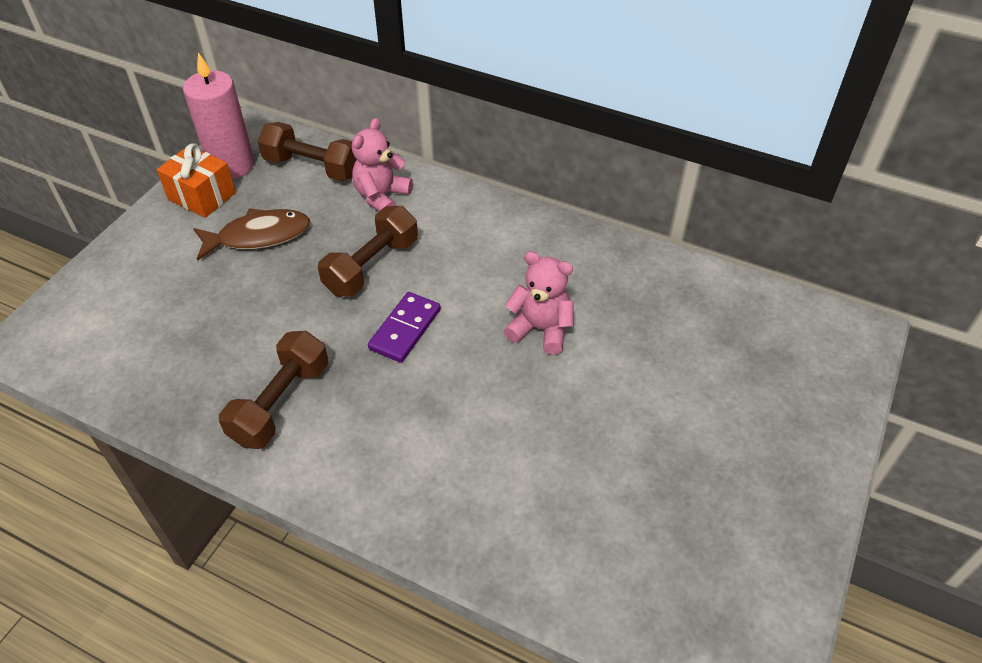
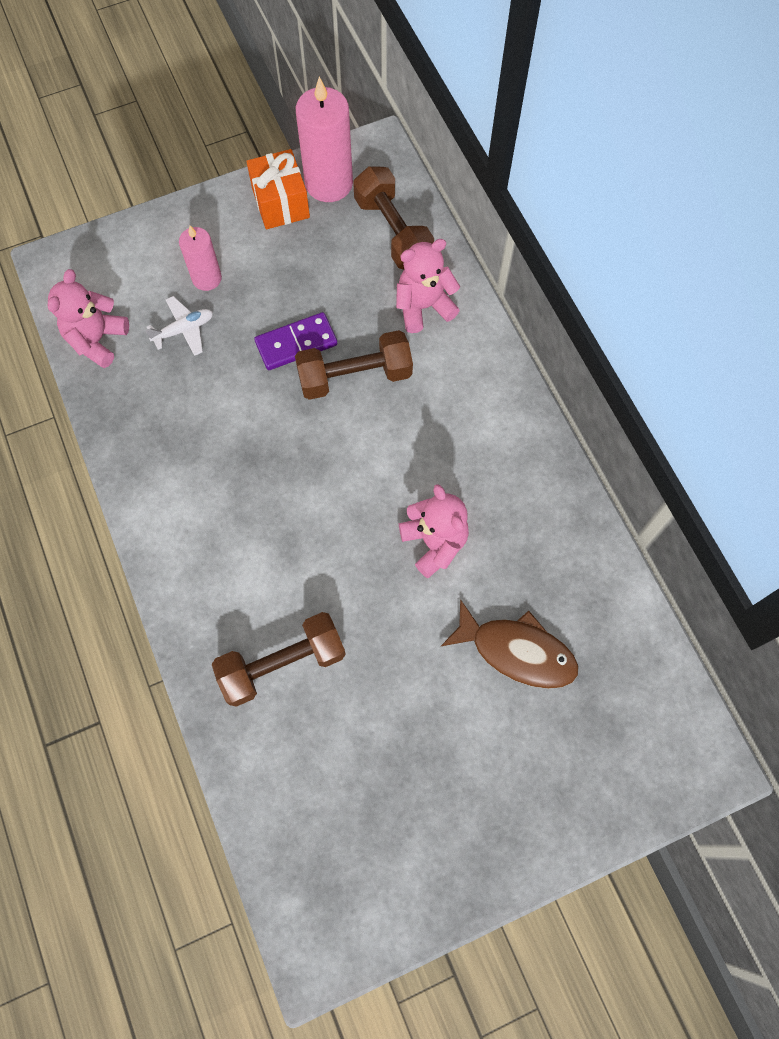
camera: 40 degrees right, 20 degrees up
(114, 372) = (97, 340): none -> pink teddy bear
(182, 275) = (207, 278): none -> pink candle
(193, 319) = (184, 330): none -> white plane
(258, 236) = (292, 279): brown fish -> brown fish (517, 651)
(280, 403) = (186, 457): brown dumbbell -> brown dumbbell (282, 664)
(405, 329) = (329, 459): purple domino -> purple domino (296, 343)

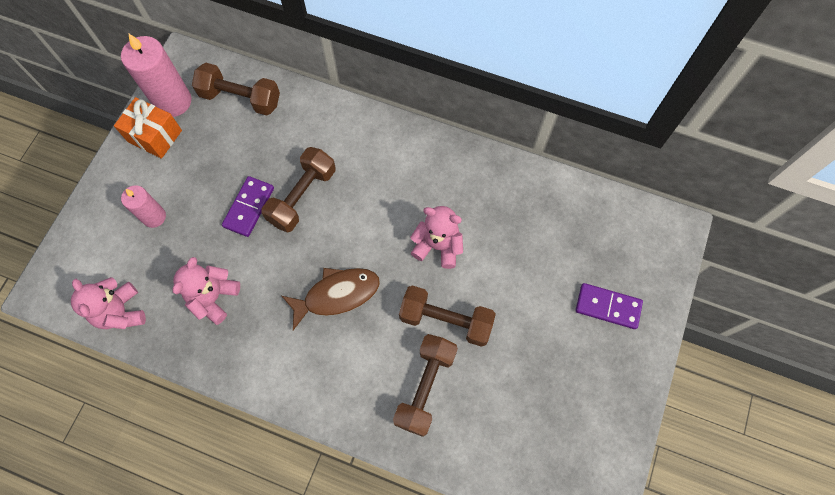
camera: 45 degrees left, 0 degrees up
(184, 330) = (171, 258): white plane -> none
(367, 621) = (446, 320): none -> brown dumbbell
(423, 307) = (301, 125): pink teddy bear -> pink teddy bear (214, 297)
(517, 651) = (535, 262): brown fish -> brown fish (337, 295)
(545, 769) = (608, 306): none -> purple domino

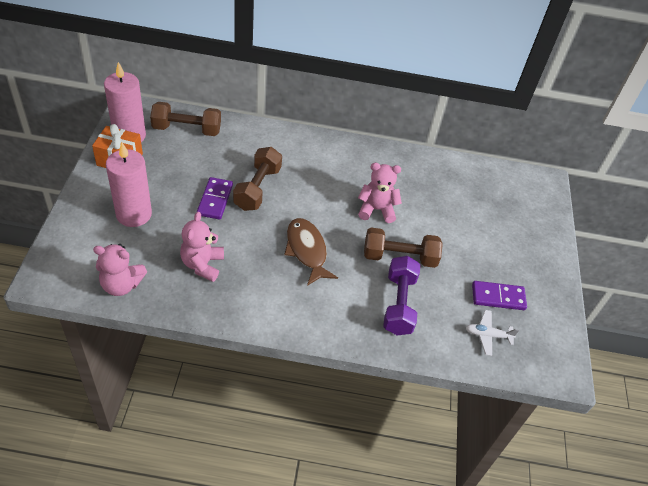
camera: 20 degrees left, 20 degrees down
(121, 312) = (121, 285): pink teddy bear -> pink teddy bear turned 45 degrees counterclockwise
(154, 217) = (134, 214): pink candle -> pink candle, size x1.68
(337, 295) = (306, 250): brown fish -> brown fish turned 75 degrees counterclockwise
(425, 387) = (399, 304): brown dumbbell -> purple dumbbell
(520, 448) = (487, 335): none -> white plane
(608, 306) = (517, 234): purple domino -> purple domino (498, 297)

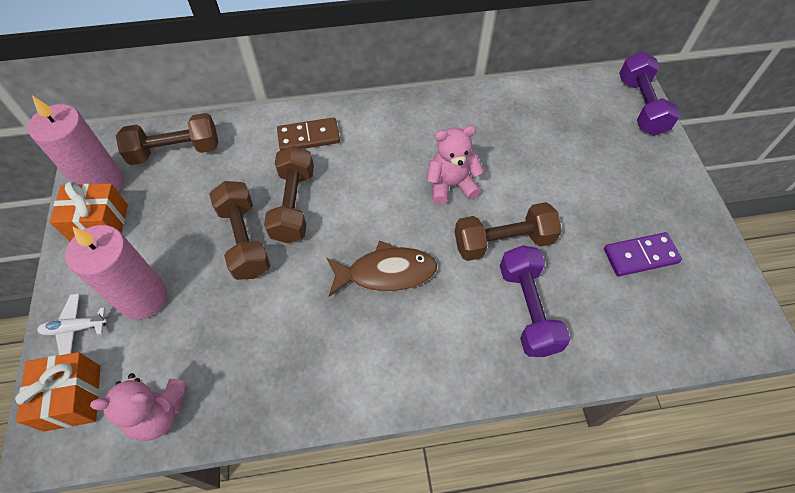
camera: 10 degrees left, 10 degrees up
(69, 258) = (73, 397): none -> orange gift
(202, 264) = (259, 341): pink teddy bear -> none
(215, 200) = (244, 240): purple domino -> brown dumbbell
(285, 148) = (308, 137): none -> brown domino
(306, 250) = (386, 273): brown fish -> brown fish turned 120 degrees clockwise
(487, 335) = (650, 314): white plane -> white plane (75, 328)
(546, 200) = (641, 106): none -> purple dumbbell

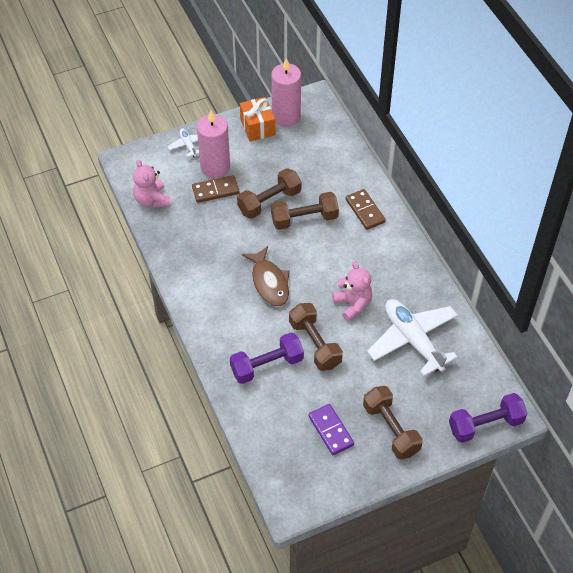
camera: 75 degrees right, 5 degrees down
(73, 397) = (150, 161): orange gift -> none
(175, 151) = (325, 142): brown dumbbell -> brown dumbbell (391, 429)
(188, 307) = (215, 190): none -> brown domino
(517, 139) = (413, 340): none -> white plane

